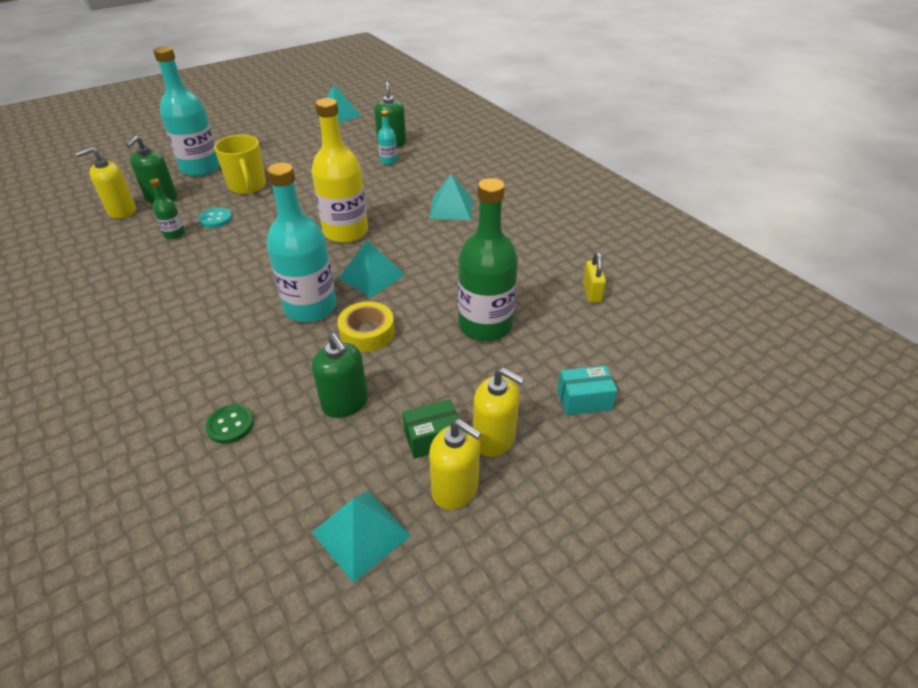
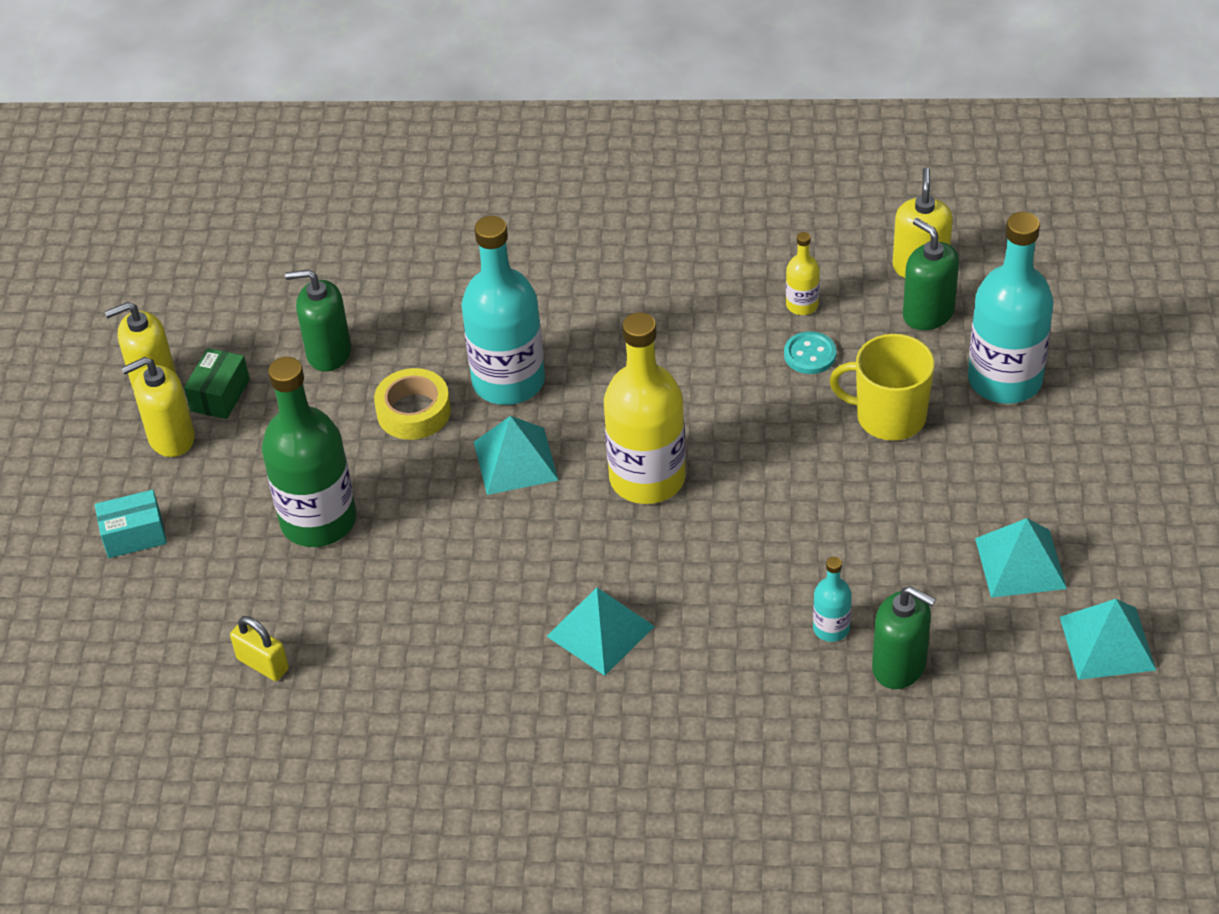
camera: 130 degrees right, 5 degrees up
(174, 234) = (802, 305): green bottle -> yellow bottle
(230, 425) = (385, 266): green button -> none
(361, 533) = (181, 308): turquoise pyramid -> turquoise pyramid (1020, 563)
(584, 400) = (134, 535): turquoise box -> turquoise box turned 45 degrees clockwise

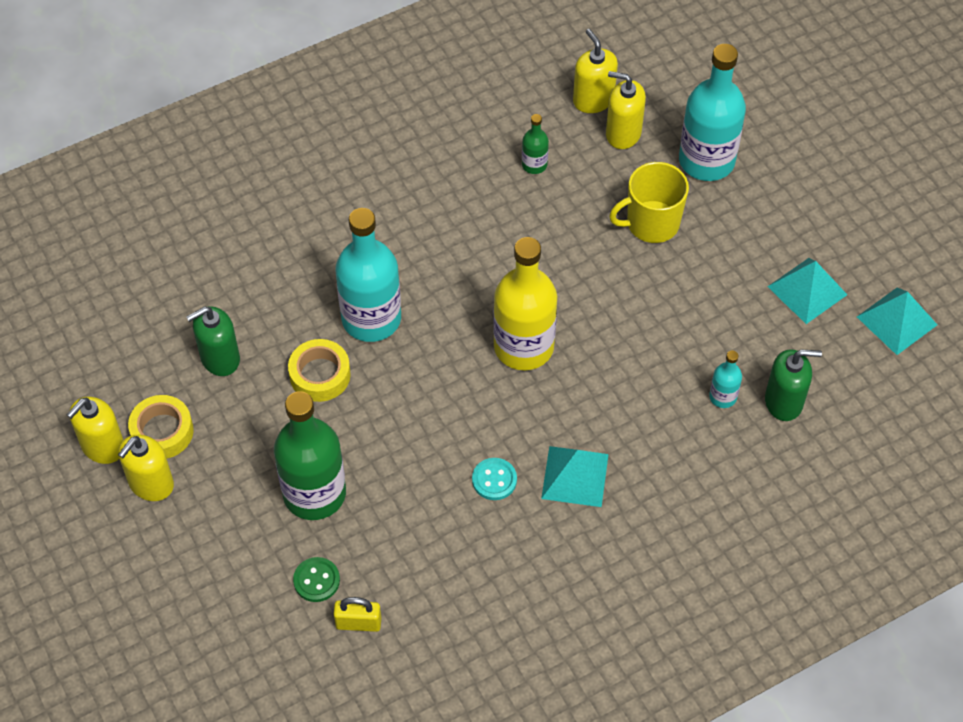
camera: 35 degrees left, 10 degrees up
(134, 535) = (184, 574): turquoise box -> none
(220, 395) = (162, 431): green box -> yellow tape
(254, 603) = (316, 580): none -> green button
(515, 460) = (422, 378): turquoise pyramid -> none
(802, 305) = (534, 165): yellow bottle -> green bottle
(810, 355) = (566, 200): turquoise button -> turquoise button (494, 480)
(928, 313) = (623, 133): green soap dispenser -> yellow soap dispenser

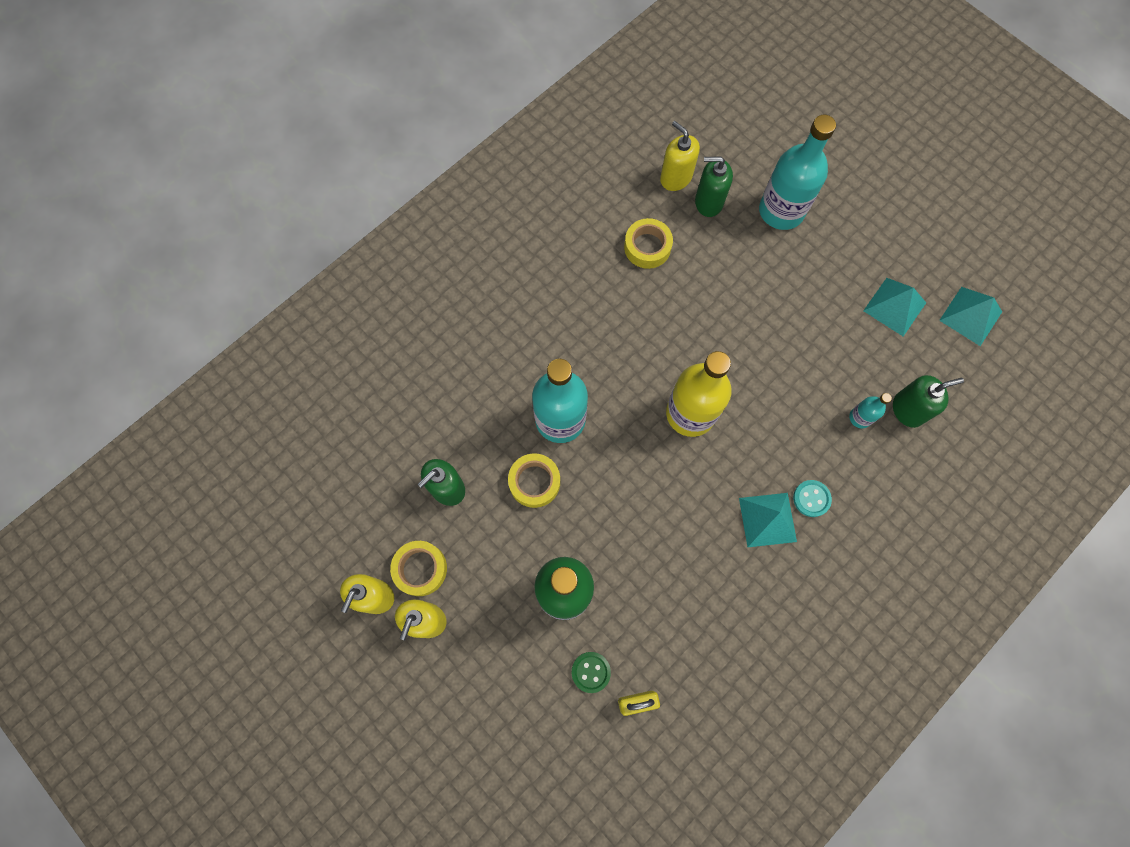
camera: 15 degrees left, 15 degrees up
(494, 480) = (705, 540): turquoise button -> turquoise button (811, 498)
(534, 165) = (647, 247): green bottle -> yellow tape
(623, 133) = (708, 202): yellow soap dispenser -> green soap dispenser
(651, 223) = (756, 277): yellow mug -> none

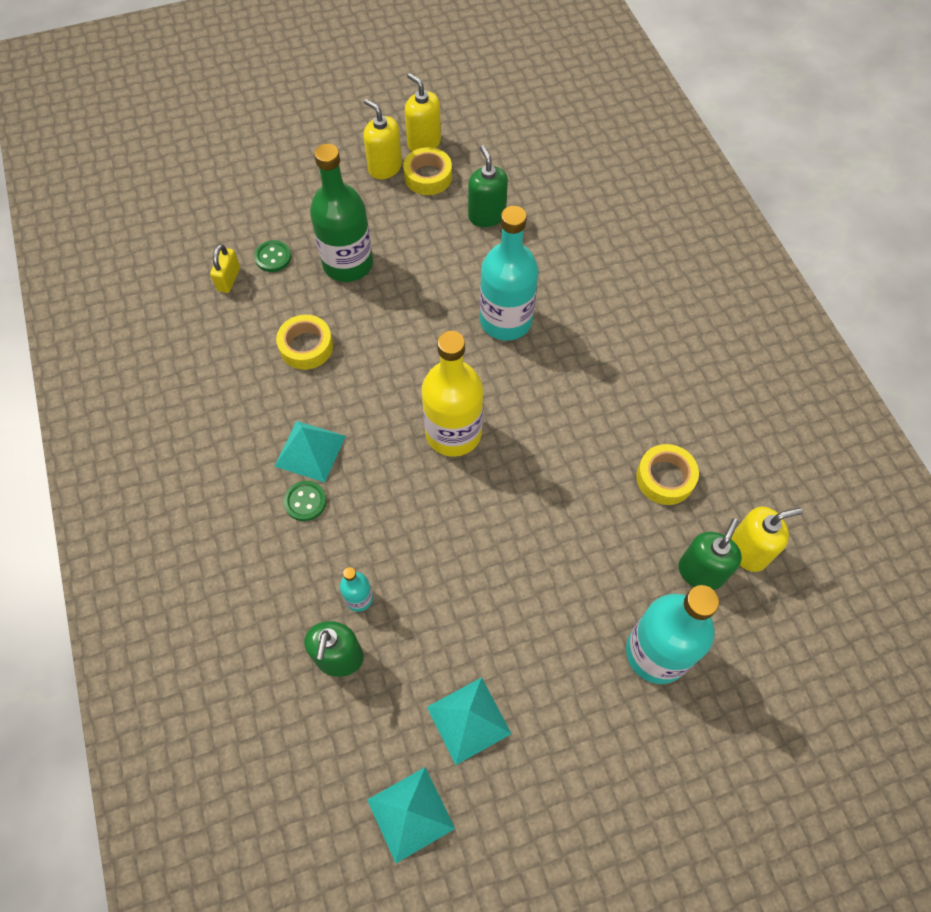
camera: 115 degrees right, 10 degrees down
(534, 482) = (456, 278): yellow tape -> yellow tape (306, 346)
(811, 498) = (305, 501): turquoise button -> green button

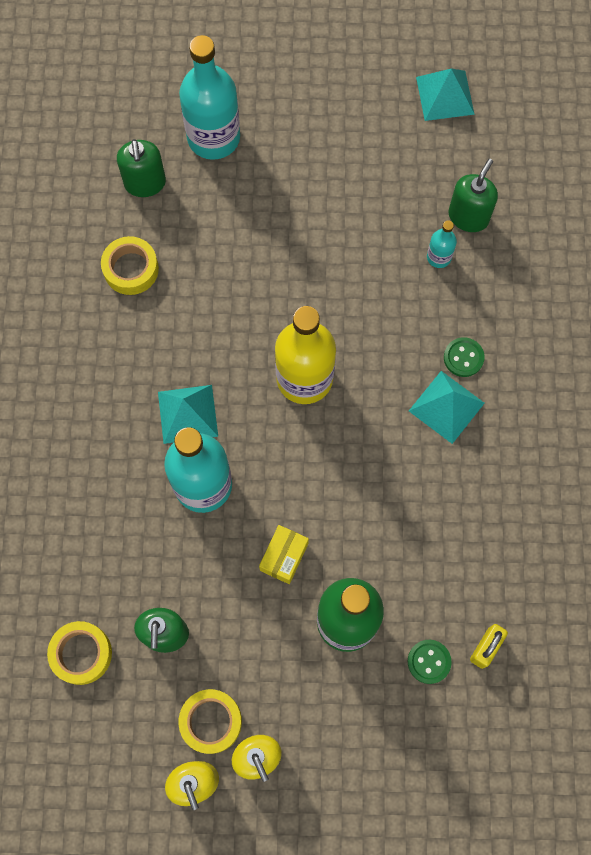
camera: 160 degrees left, 10 degrees up
(306, 346) = (421, 526): yellow tape -> yellow tape (81, 654)
(415, 291) = (284, 557): none -> yellow box
(468, 720) = (380, 140): turquoise pyramid -> turquoise pyramid (188, 414)
(700, 572) = (145, 183): green soap dispenser -> green soap dispenser turned 60 degrees counterclockwise
(748, 550) = (95, 186): yellow soap dispenser -> none

